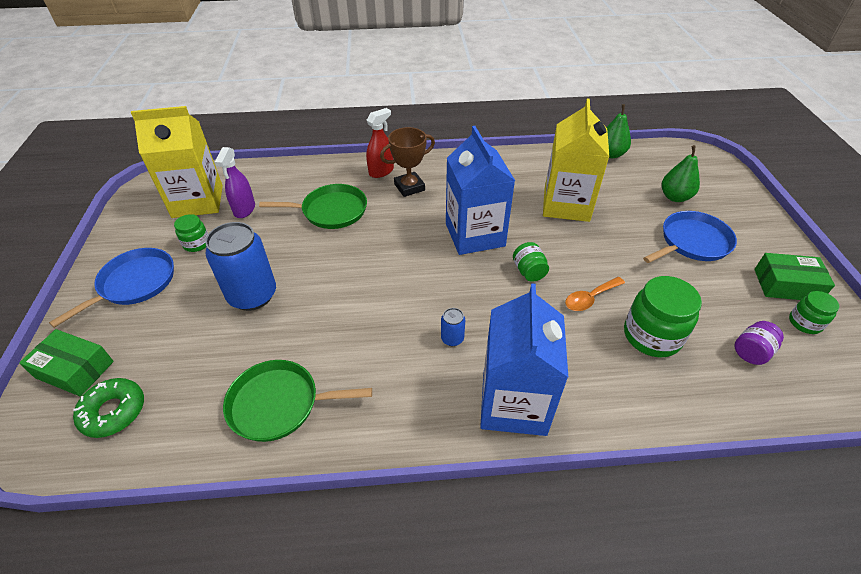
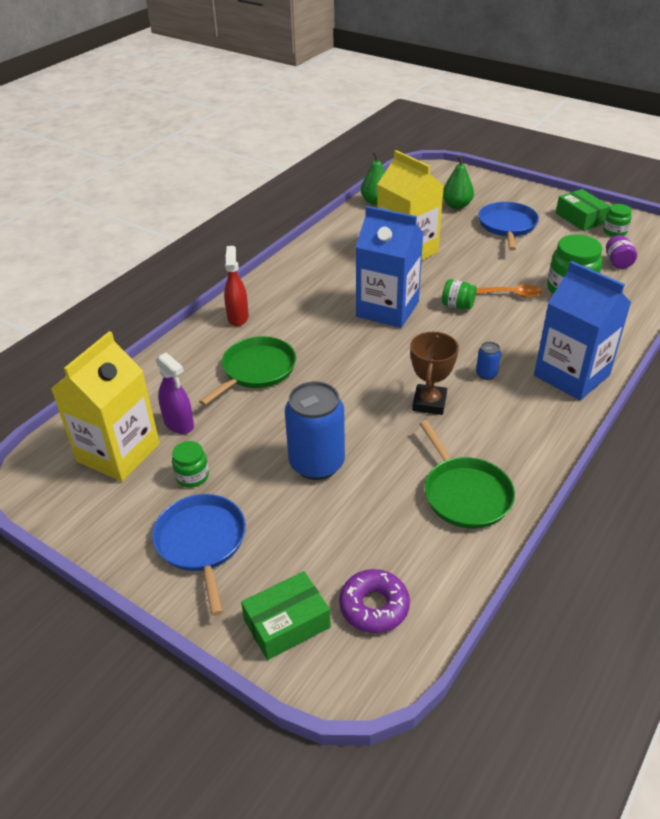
camera: 50 degrees left, 5 degrees down
(113, 411) = (374, 606): green donut -> purple donut
(279, 404) = (464, 493): green pan -> green pan turned 60 degrees counterclockwise
(409, 187) = (282, 312): brown trophy -> brown trophy (429, 403)
(590, 298) = (512, 294): orange spoon -> orange spoon turned 90 degrees counterclockwise
(786, 285) = (580, 218): green box -> green box turned 75 degrees counterclockwise

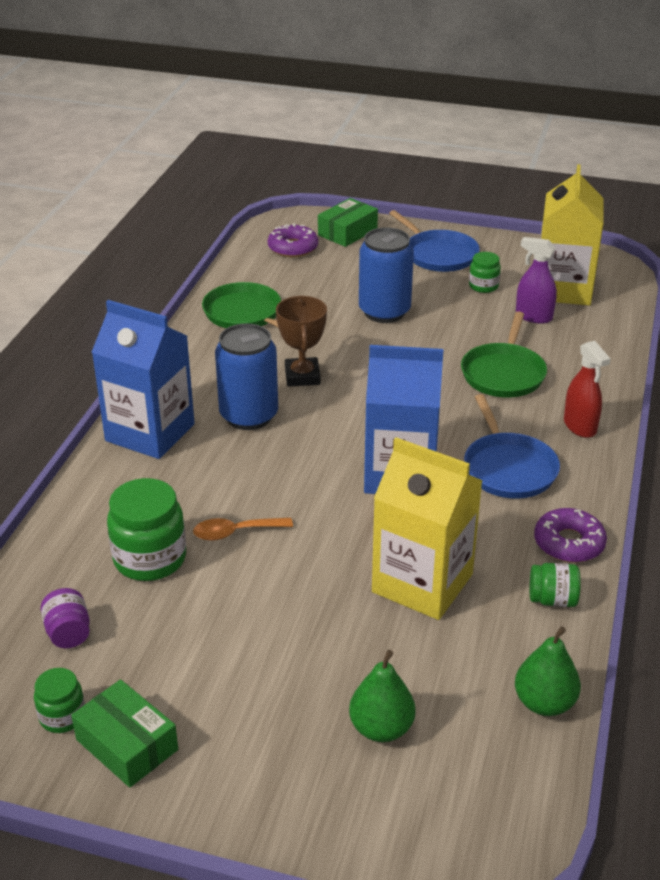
camera: 160 degrees right, 5 degrees down
(309, 255) = (569, 543): none -> purple donut
(457, 305) = (309, 498): green jar -> green jar (552, 599)
(486, 374) = (249, 416): blue can -> blue can, size x2.30
(507, 226) = (268, 686): blue pan -> blue pan (508, 468)

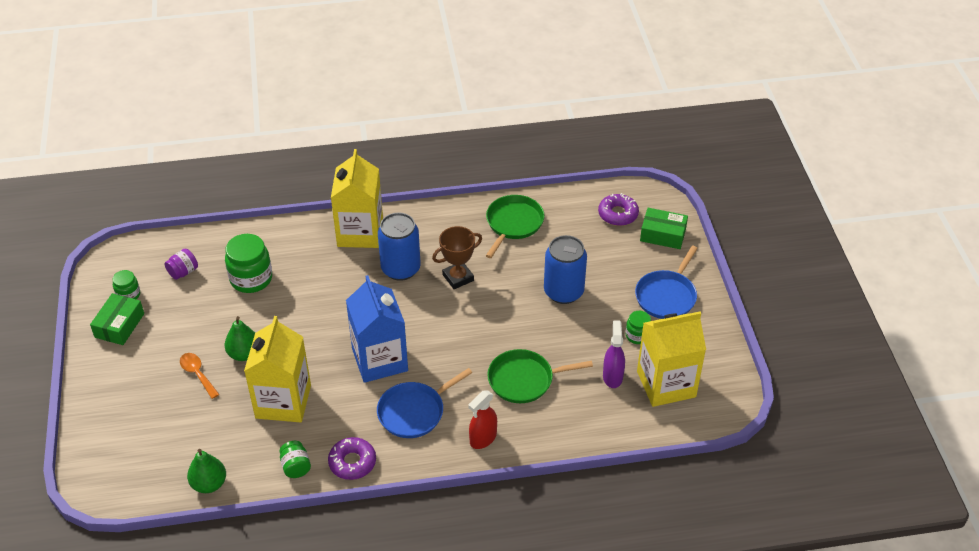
camera: 65 degrees right, 10 degrees up
(150, 432) = (360, 232): blue carton -> yellow carton
(235, 532) = (289, 305): orange spoon -> orange spoon (197, 374)
(381, 728) = (165, 419): green pear -> green pear (244, 354)

